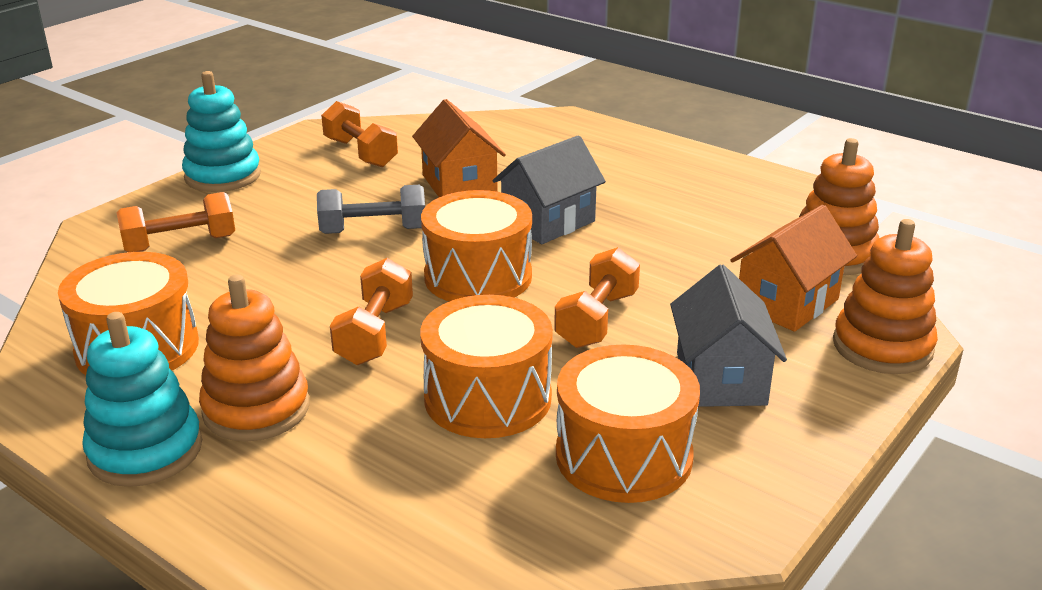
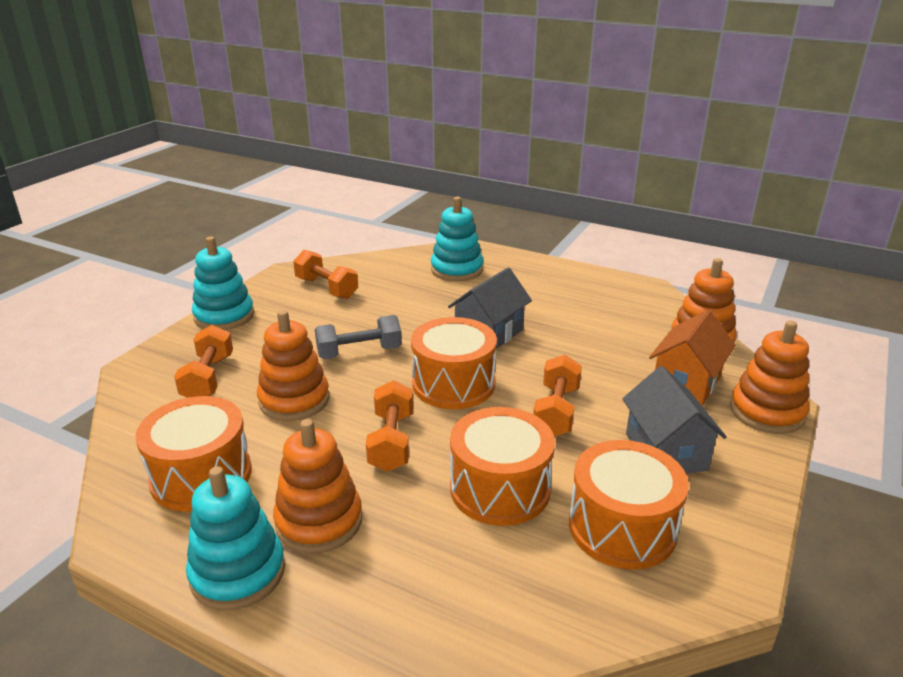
camera: 10 degrees left, 0 degrees up
(180, 244) = (208, 378): orange dumbbell -> orange dumbbell turned 60 degrees counterclockwise
(274, 277) = (294, 400): none -> orange stacking toy
(459, 184) = (411, 308): orange house -> none
(537, 143) = (456, 270): none -> turquoise stacking toy

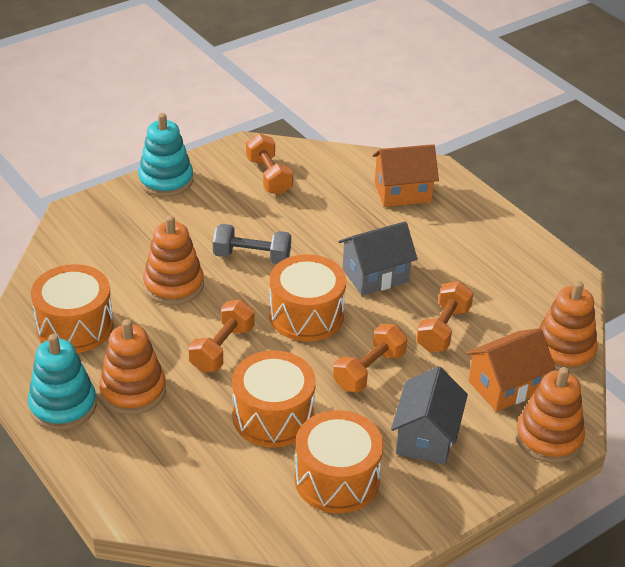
camera: 25 degrees right, 10 degrees up
(208, 378) = (121, 241): orange dumbbell -> orange dumbbell (443, 329)
(456, 270) = (402, 192): turquoise stacking toy -> orange house

